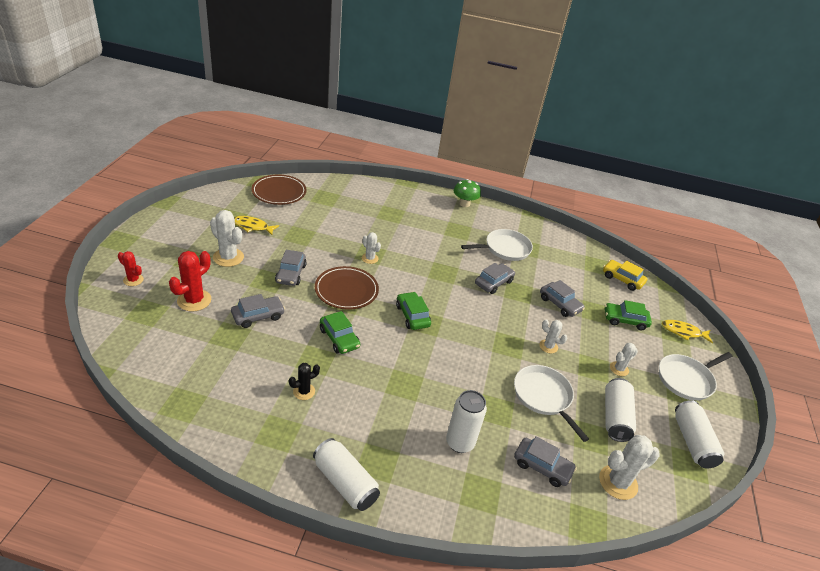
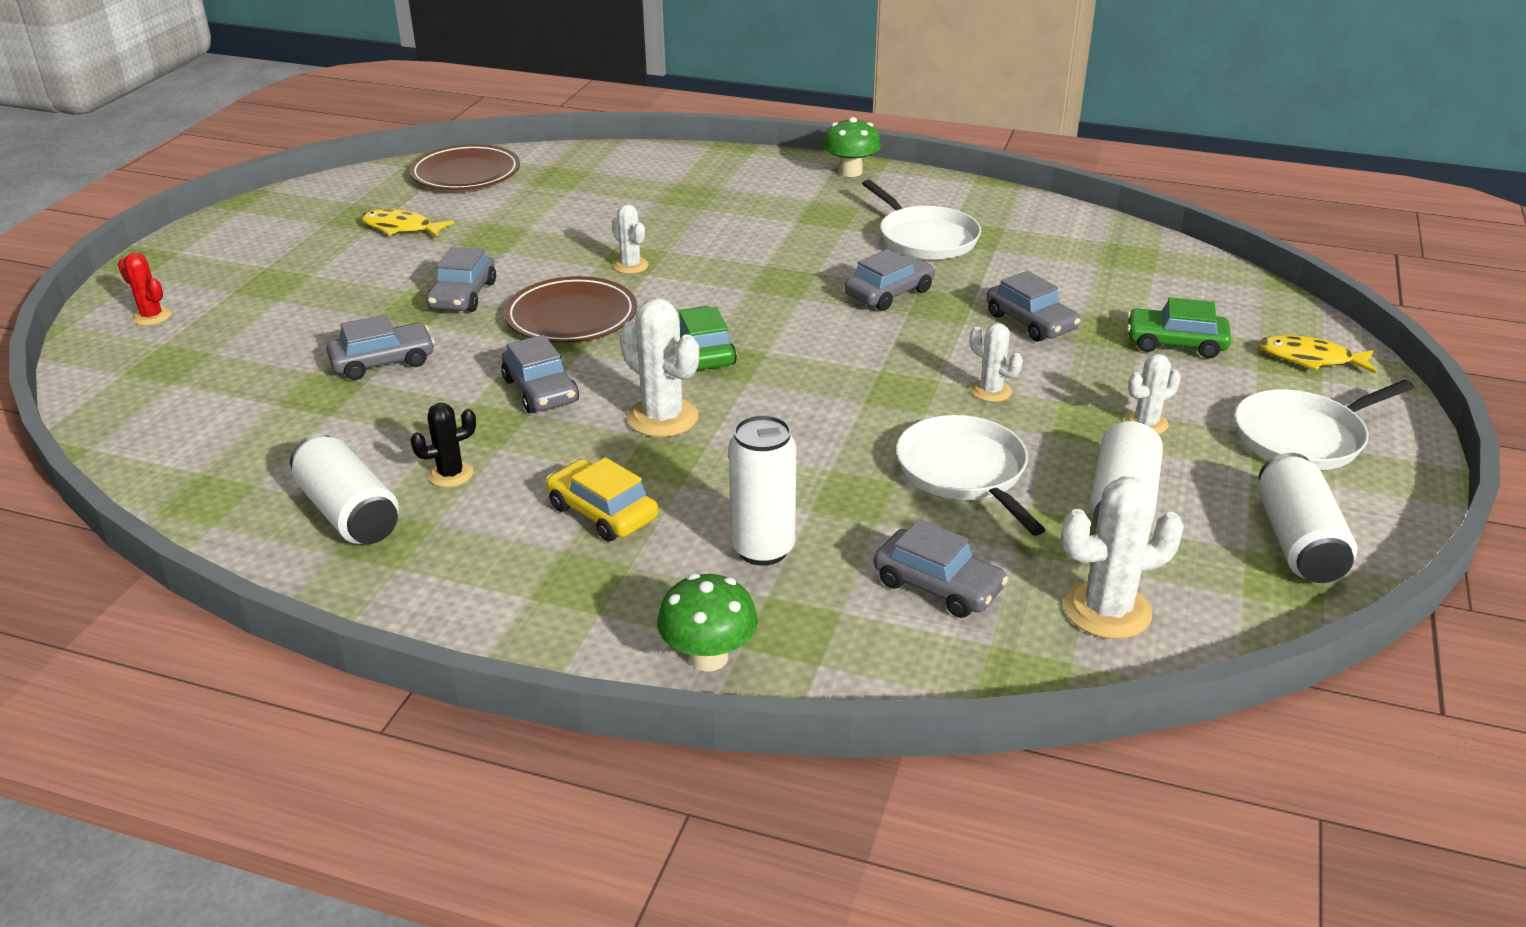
camera: 10 degrees right, 5 degrees down
(194, 300) = (262, 342): red cactus -> none
(228, 257) = (343, 276): white cactus -> white cactus (662, 418)
(339, 338) = (541, 391): green car -> grey car
(345, 482) = (505, 614): white can -> white can (349, 512)
(445, 510) = (708, 657): none -> green mushroom
(505, 248) = (925, 238): white pan -> white pan turned 75 degrees clockwise
(622, 279) = (1182, 277): yellow car -> yellow car (602, 512)

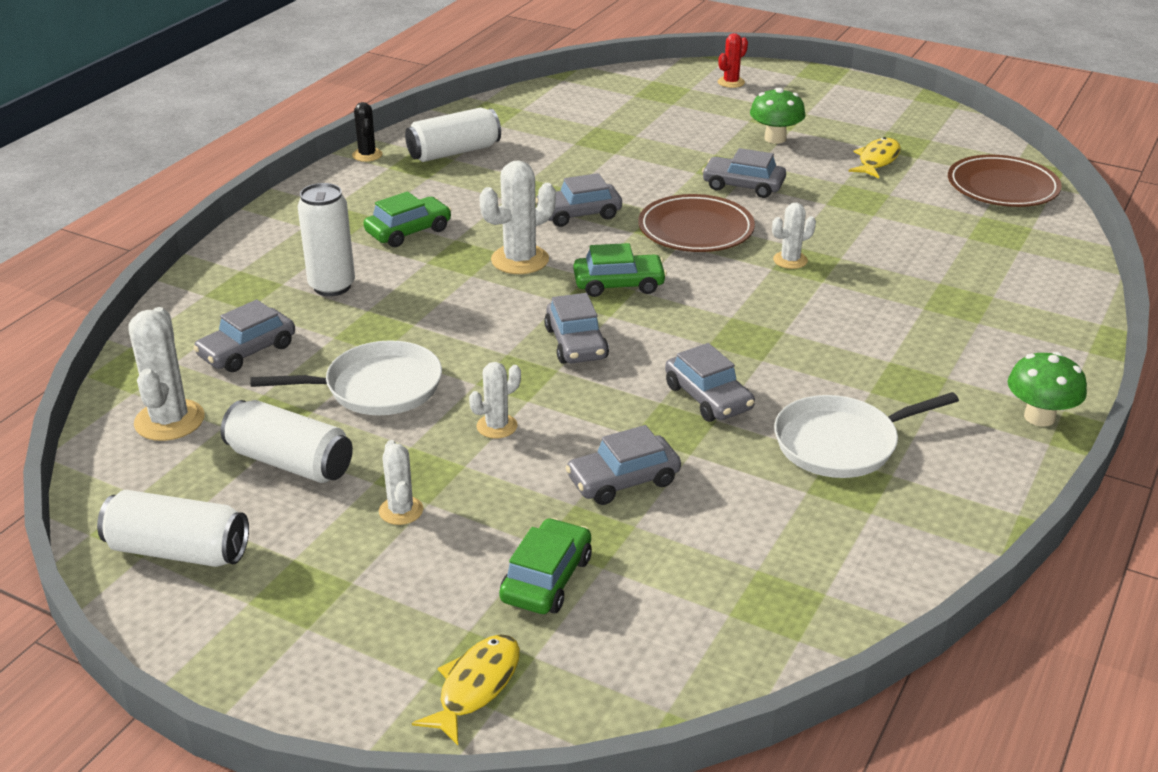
camera: 100 degrees right, 0 degrees up
(383, 362) = (642, 158): grey car -> grey car (576, 343)
(451, 474) = (481, 182): black cactus -> black cactus (367, 155)
(602, 512) = (408, 231): yellow car -> green car
(708, 657) = (238, 258): green mushroom -> green mushroom (775, 138)
(1303, 437) = (326, 616): white pan -> none

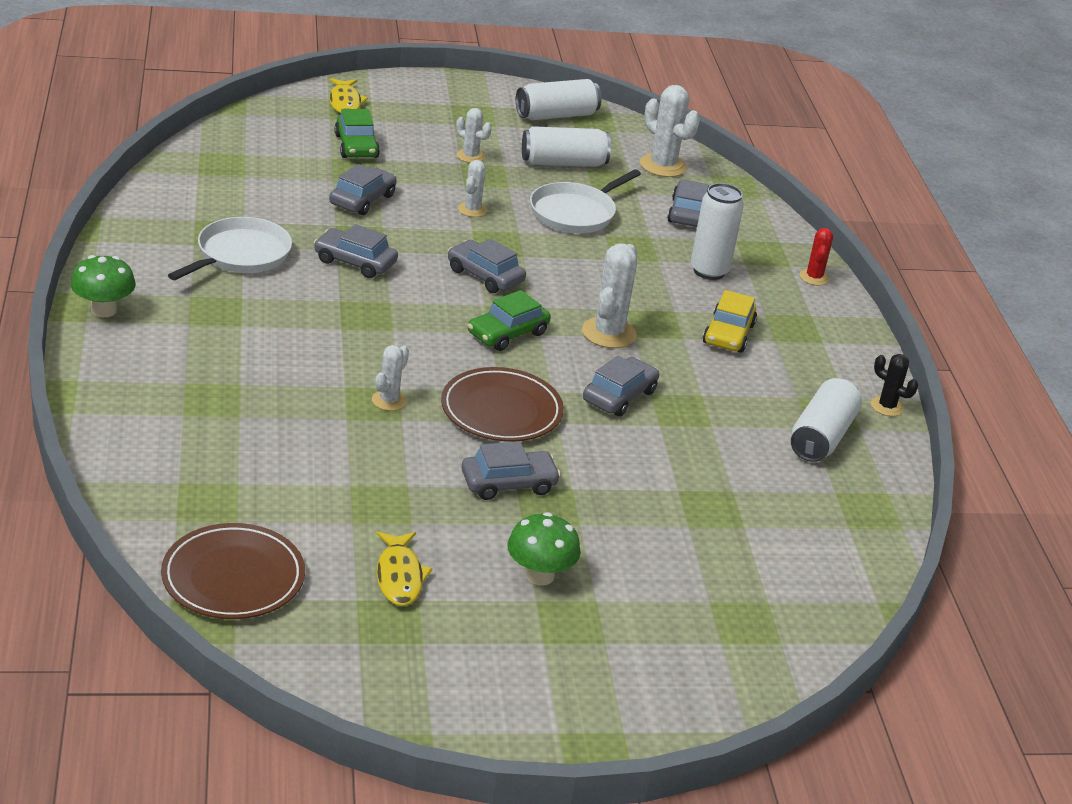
camera: 140 degrees right, 0 degrees up
(408, 231) = (728, 334): green car -> yellow car
(731, 82) = (688, 677): red cactus -> red cactus (814, 277)

